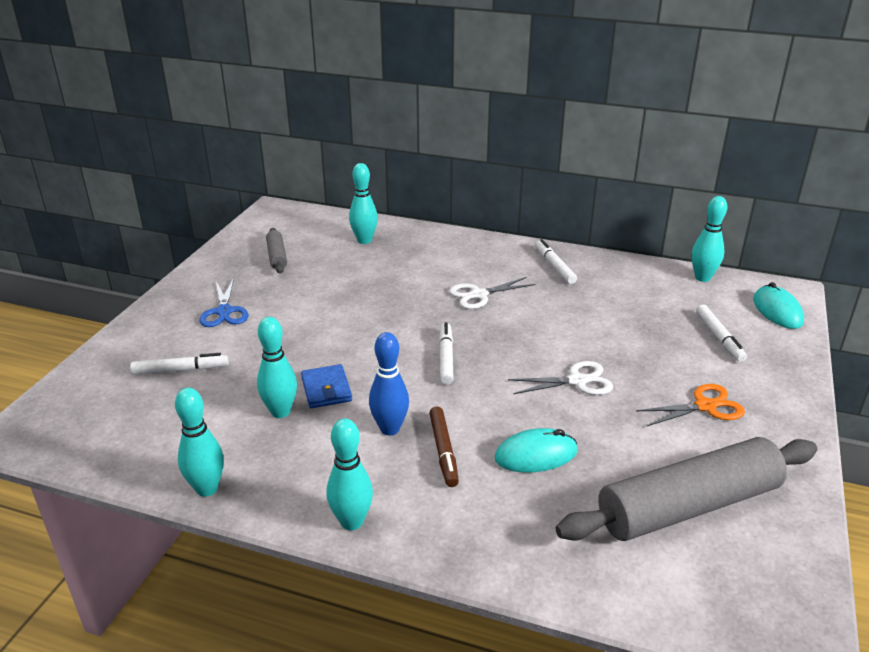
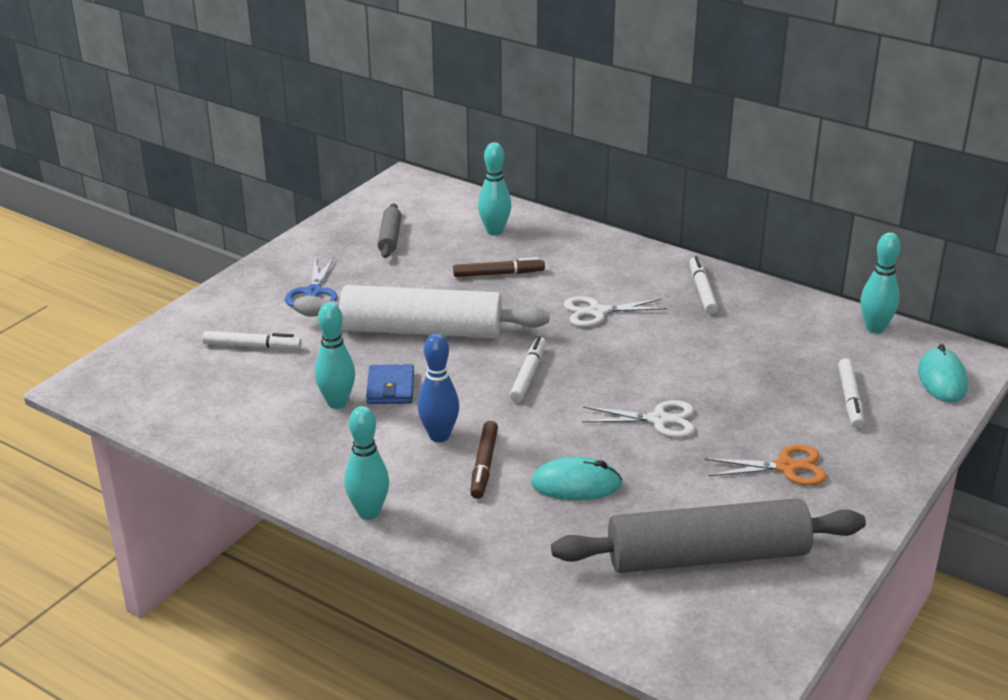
camera: 15 degrees right, 0 degrees up
(207, 489) = (245, 461): turquoise bowling pin -> none
(335, 332) = (421, 330): none -> white rolling pin
(382, 274) = (498, 274): none -> brown marker

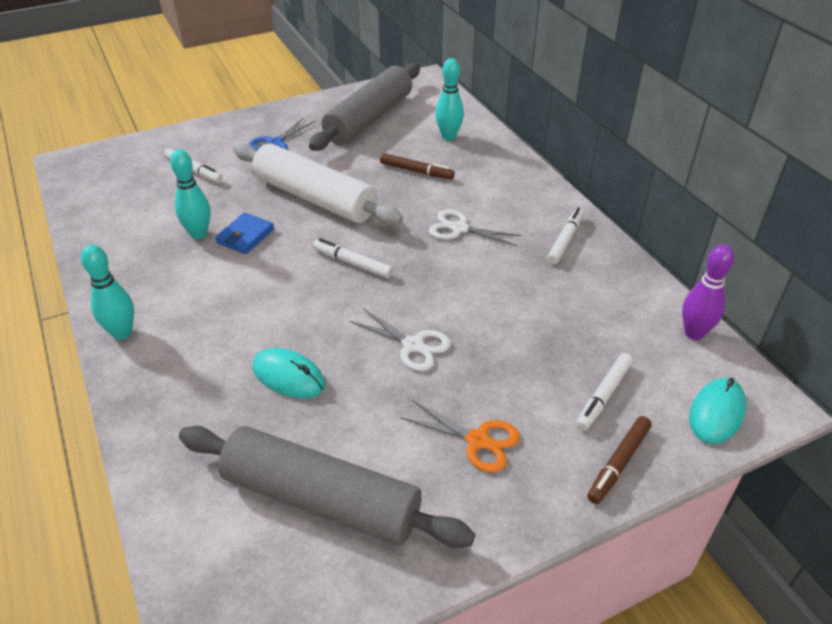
camera: 30 degrees right, 10 degrees up
(390, 238) = (369, 119): grey rolling pin -> grey rolling pin, size x2.19
(439, 436) = (236, 289): blue bowling pin -> none
(484, 465) = (240, 328): brown marker -> brown marker (618, 463)
(528, 375) = (352, 263): white marker -> white marker turned 105 degrees counterclockwise
(875, 328) = (694, 333): turquoise bowling pin -> purple bowling pin

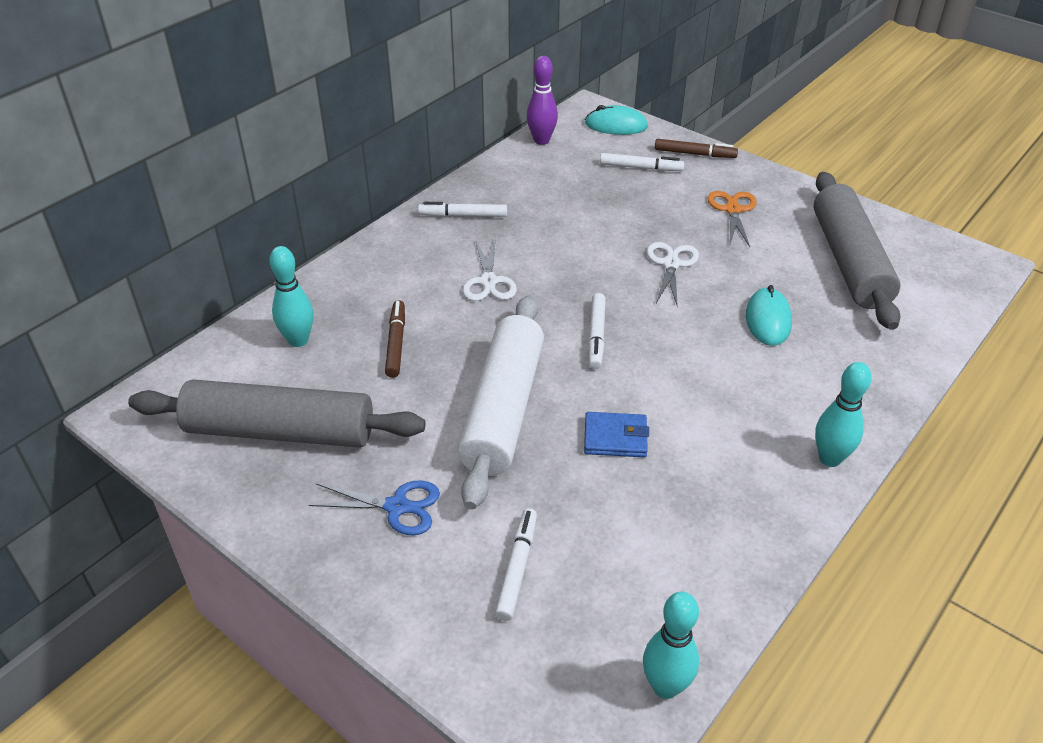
camera: 115 degrees left, 0 degrees up
(199, 234) = (642, 483): turquoise bowling pin -> turquoise bowling pin (665, 686)

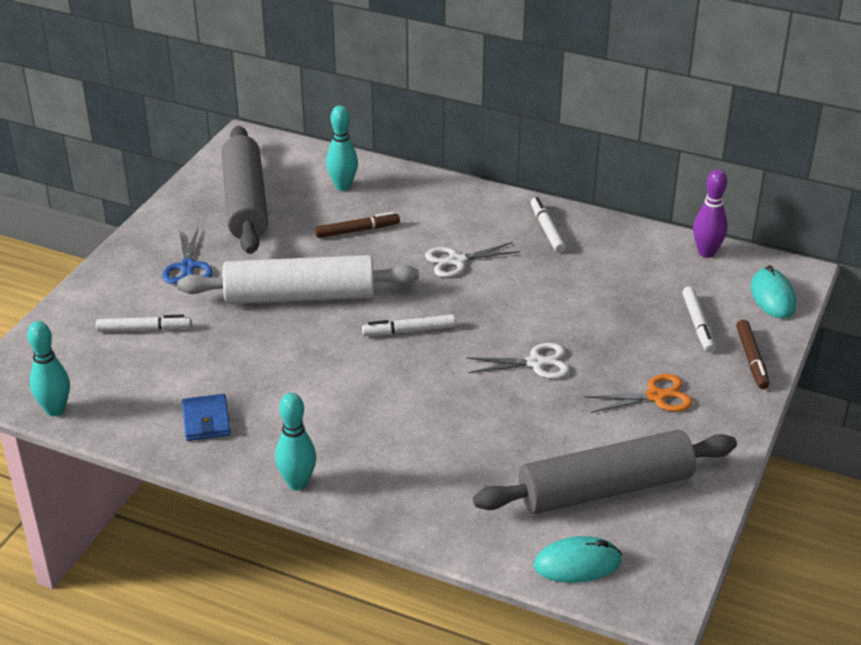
camera: 75 degrees right, 5 degrees down
(615, 438) = (286, 358): blue wallet -> blue wallet (206, 420)
(768, 320) = (476, 434): turquoise mouse -> turquoise mouse (577, 563)

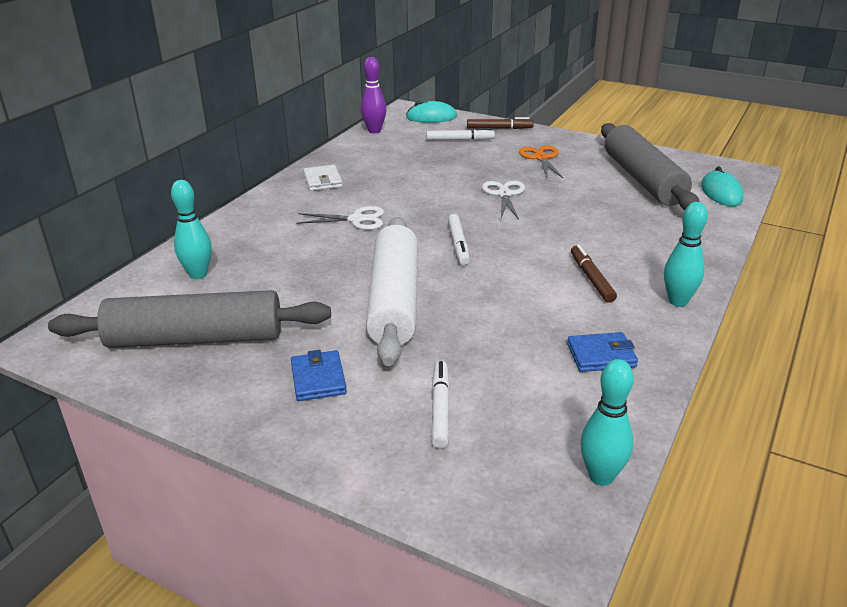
camera: 85 degrees left, 5 degrees down
(188, 267) = (318, 379): blue scissors -> blue wallet
(357, 230) = (287, 267): brown marker -> brown marker (591, 278)
(457, 261) = (356, 219): white scissors -> white scissors turned 75 degrees counterclockwise
(547, 230) = (323, 181): white marker -> white wallet

